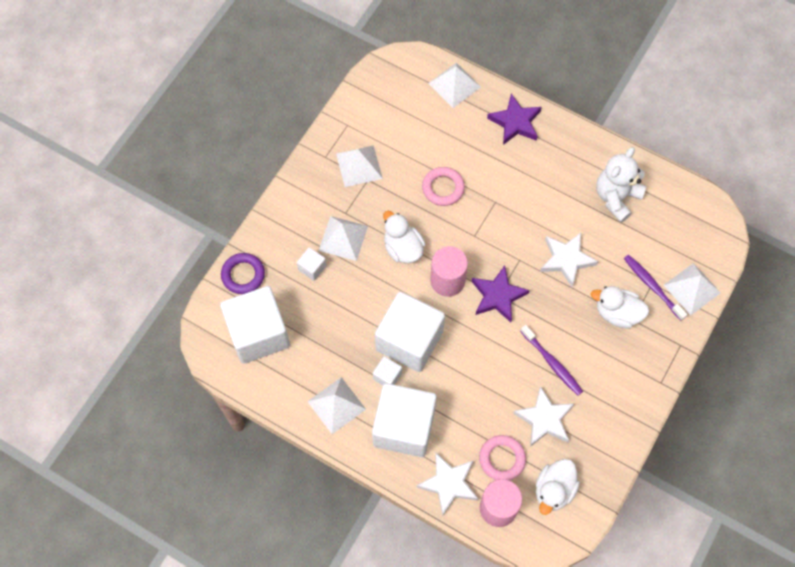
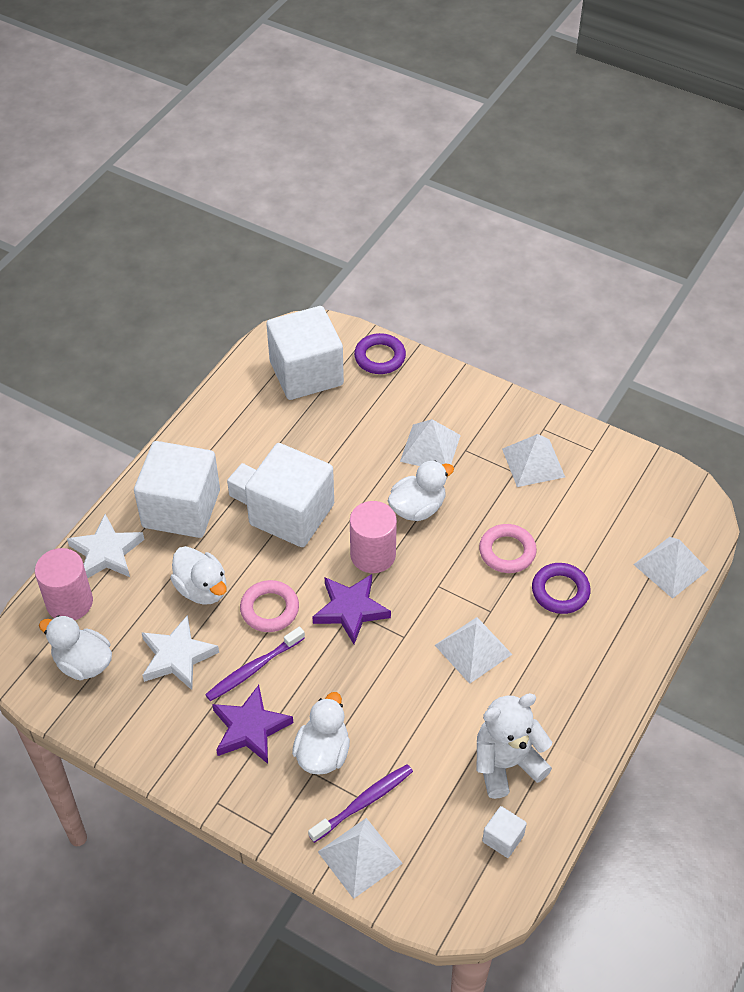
camera: 90 degrees right, 15 degrees down
(312, 268) = (389, 419): white cube -> white cube (503, 838)
(336, 405) = (214, 445): white pyramid -> white pyramid (473, 649)
(477, 156) = (560, 591): none -> purple ring
(482, 405) = (202, 589): none -> white duck
(502, 459) = (130, 608): pink ring -> pink ring (269, 609)
(515, 122) = (619, 639): purple star -> purple star (250, 728)
(566, 260) = (404, 693): white star -> none
(616, 197) = (506, 764): white teddy bear -> white teddy bear turned 60 degrees counterclockwise

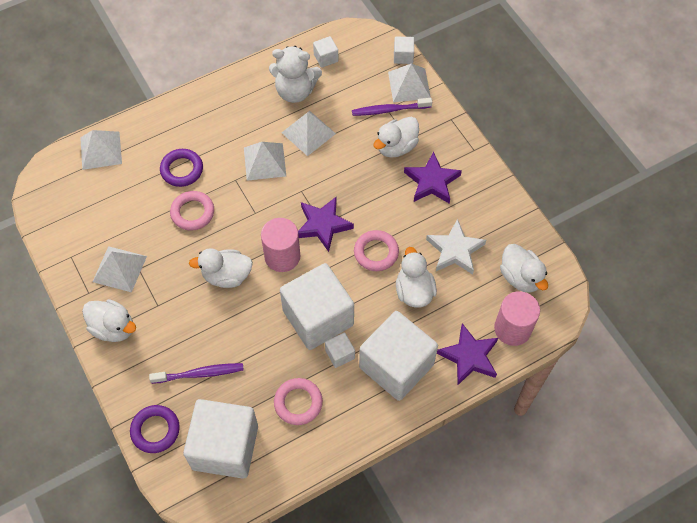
camera: 150 degrees left, 10 degrees up
(106, 552) = (469, 356): white star -> purple star
(253, 669) = (409, 217): purple toothbrush -> purple toothbrush (200, 374)
(261, 434) = (298, 403): none -> pink ring
(396, 902) = (403, 56): none -> white cube
(430, 448) = (181, 320): white pyramid -> white pyramid (308, 133)
(490, 412) = (113, 328): none -> white duck

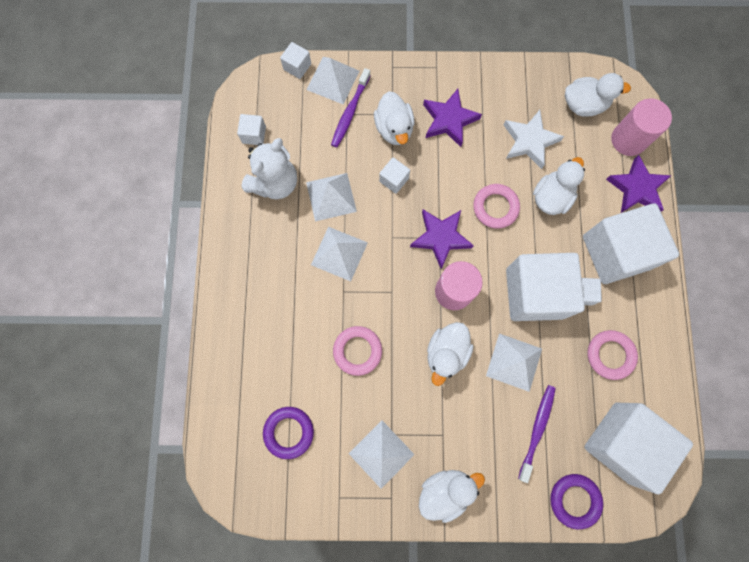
camera: 60 degrees left, 15 degrees up
(100, 150) = (227, 408): white pyramid -> white pyramid (514, 362)
(182, 170) = (301, 337): purple ring -> purple ring (289, 432)
(351, 168) = (394, 180): none -> white cube
(414, 291) = (551, 197): white duck -> white duck turned 105 degrees clockwise

